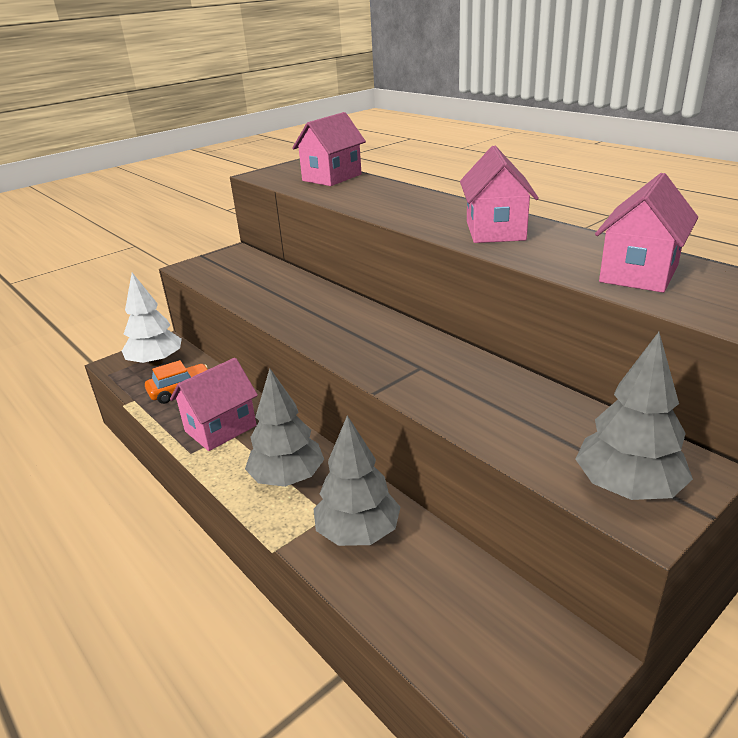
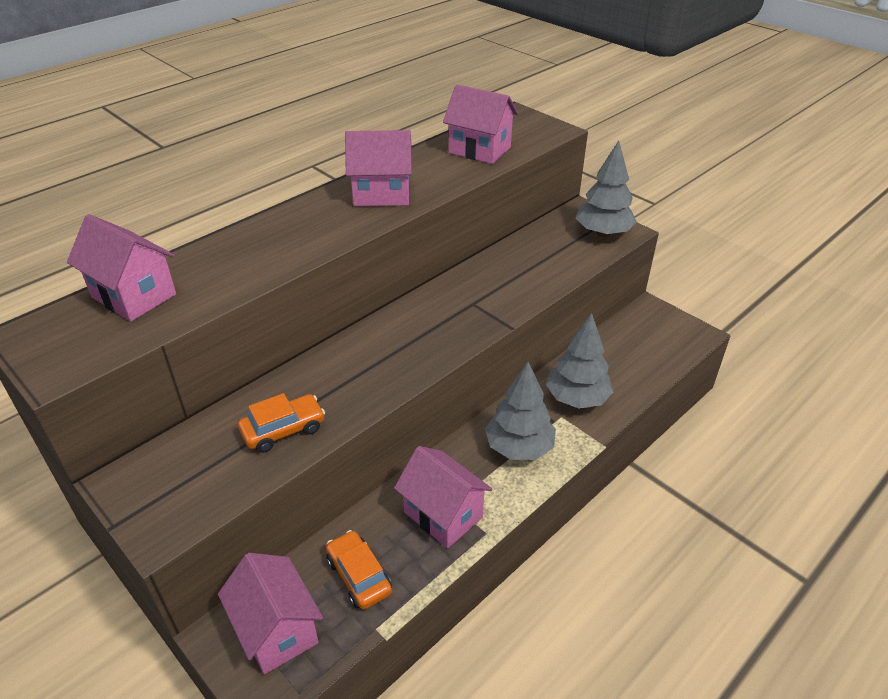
camera: 95 degrees left, 10 degrees up
(156, 362) = (277, 630): white tree -> pink house
(259, 291) = (283, 430): none -> orange car

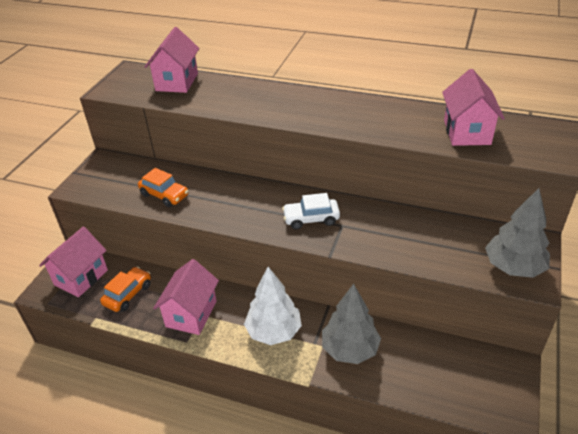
camera: 65 degrees right, 0 degrees up
(381, 194) = (353, 114): pink house -> none
(445, 320) = (311, 219): none -> white car
(519, 447) = (274, 331): grey tree -> white tree

